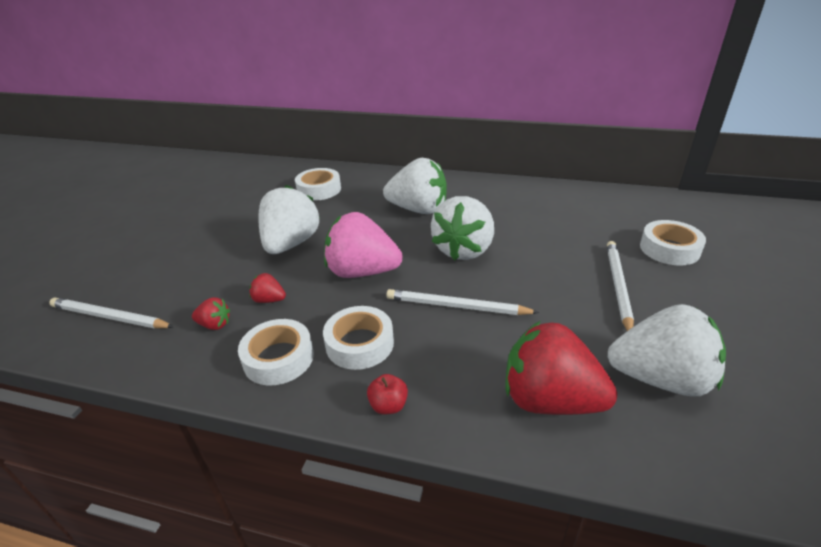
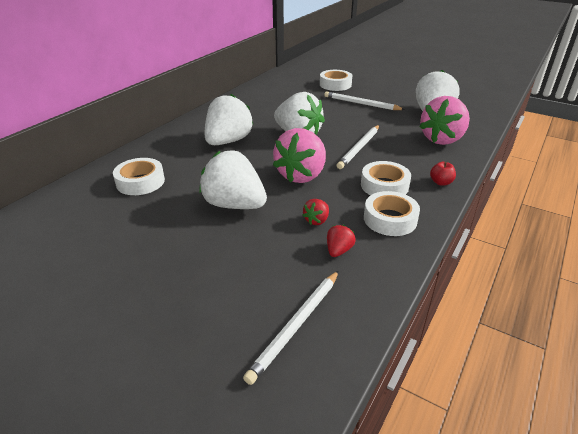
camera: 75 degrees left, 0 degrees up
(549, 400) = (442, 139): red strawberry -> pink strawberry

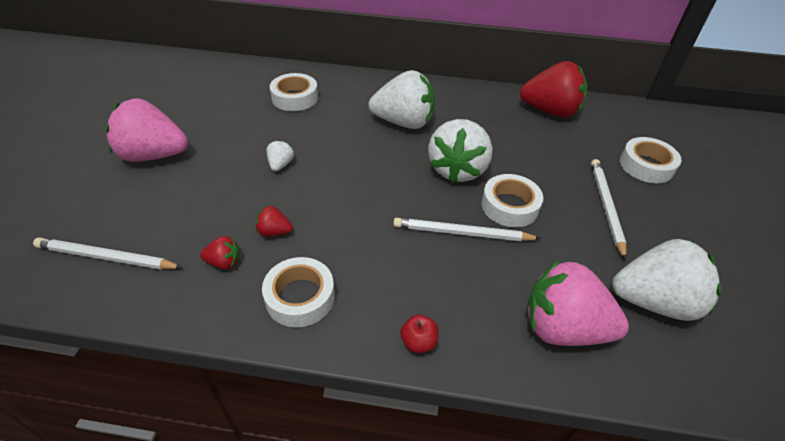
camera: 65 degrees right, 10 degrees up
(234, 205) = (280, 165): white strawberry -> white strawberry, size x0.44
(264, 92) = (550, 111): none -> red strawberry
(301, 175) = (362, 197): pink strawberry -> pink strawberry (154, 155)
(384, 185) = (377, 278): white tape -> white tape (509, 206)

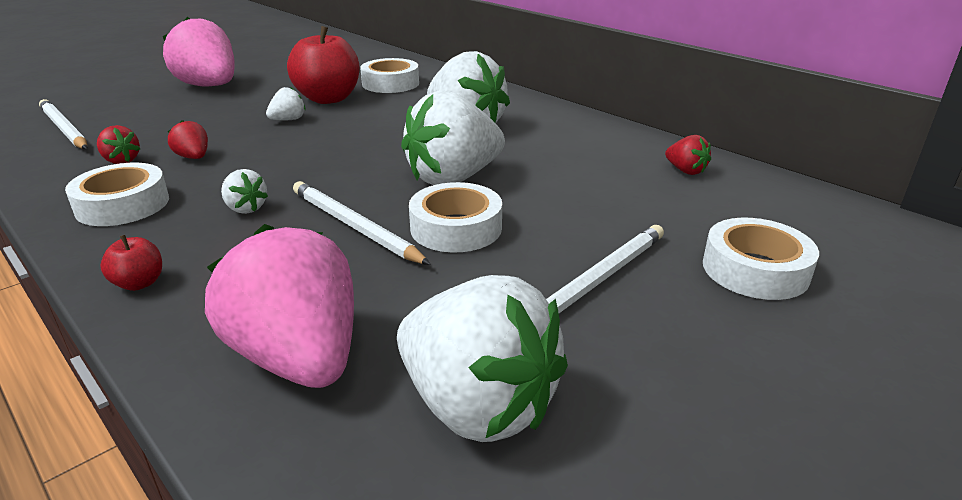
camera: 40 degrees right, 15 degrees down
(275, 131) = (328, 99): none -> red apple
(383, 254) = (245, 208): none -> white strawberry
(550, 111) = (685, 171): red strawberry -> red strawberry, size x0.44

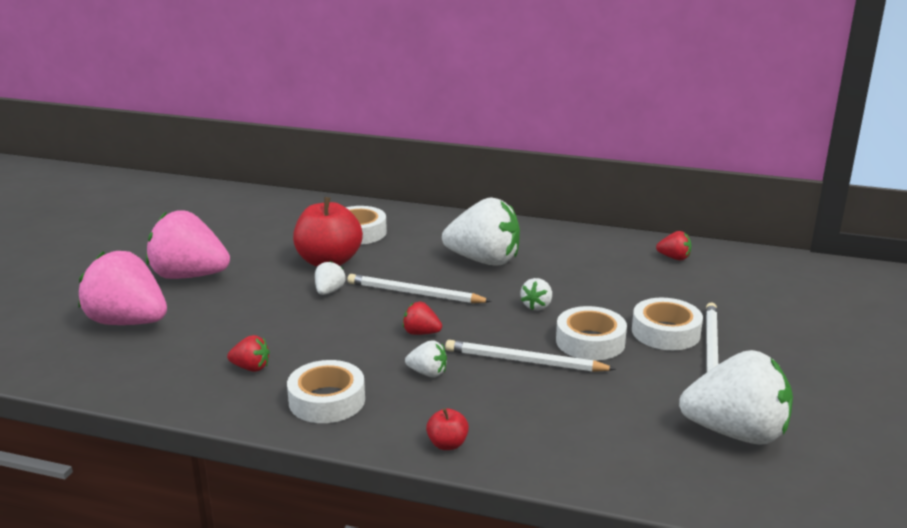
camera: 30 degrees left, 5 degrees down
(64, 128) = (129, 356): white pencil -> white pencil (414, 293)
(194, 157) = (310, 347): red strawberry -> red strawberry (421, 333)
(299, 357) = (616, 446): pink strawberry -> pink strawberry (128, 322)
(453, 178) = (537, 306): white strawberry -> white strawberry, size x0.44
(755, 270) = (780, 315): white tape -> white tape (665, 332)

